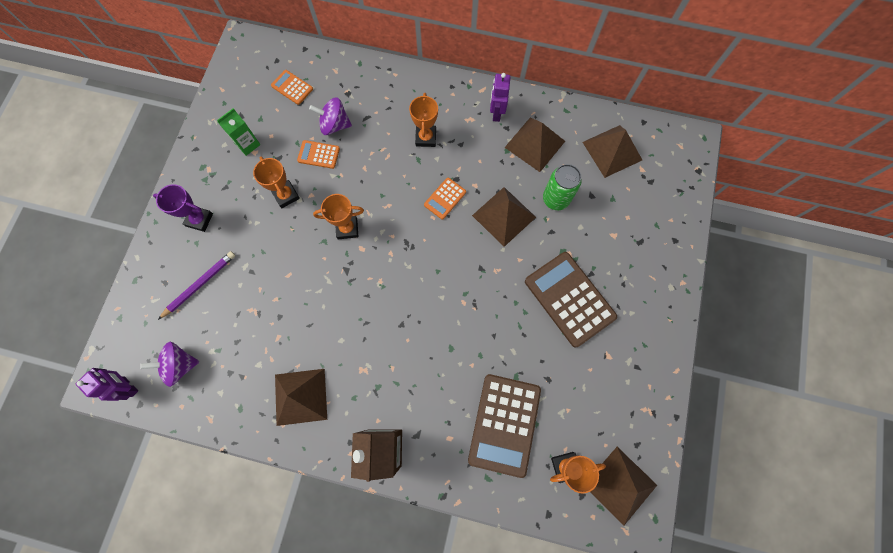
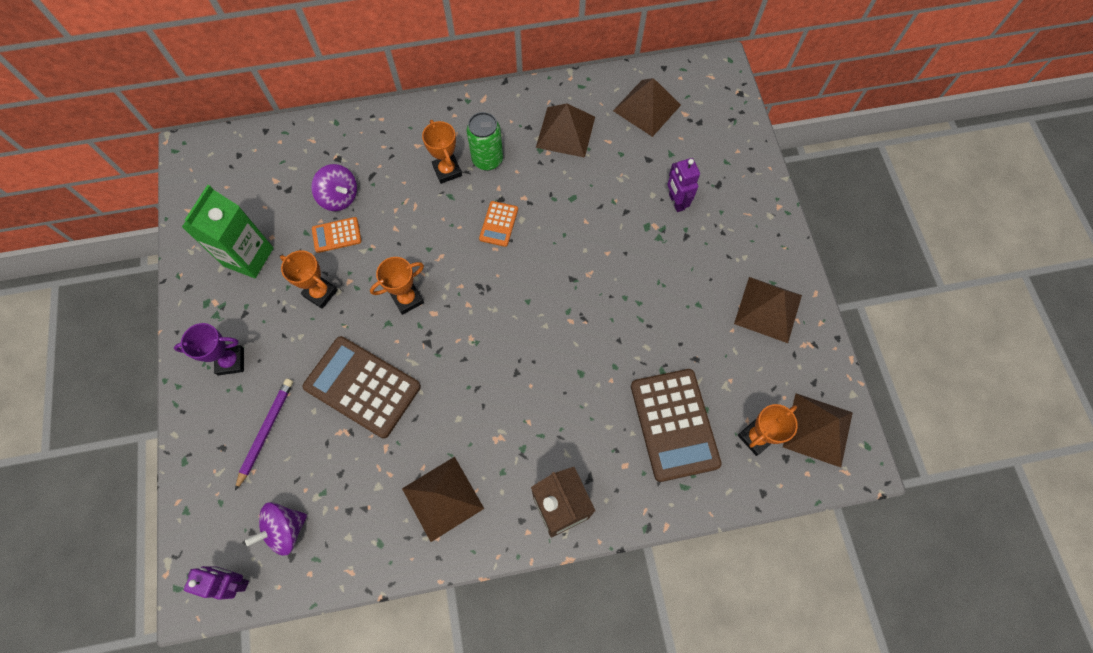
camera: 25 degrees left, 5 degrees down
(248, 144) = (248, 257): green carton -> green carton, size x1.66
(292, 87) = (271, 176): orange calculator -> none
(334, 125) = (339, 197): purple spinning top -> purple spinning top turned 120 degrees counterclockwise
(496, 113) = (510, 116): purple robot -> purple robot (676, 202)
(504, 216) = (569, 216): brown pyramid -> brown pyramid (768, 309)
(555, 199) = (614, 177): green can -> green can (487, 160)
(569, 299) = (677, 270): brown calculator -> brown calculator (362, 387)

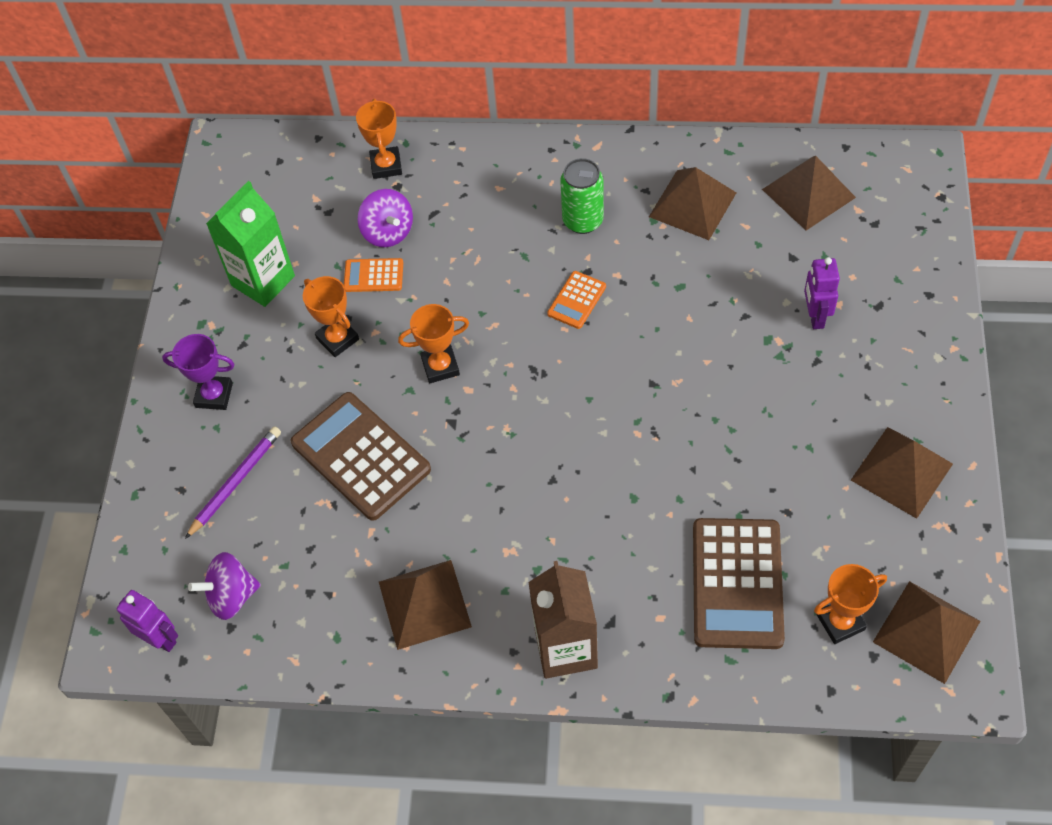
camera: 20 degrees right, 10 degrees down
(447, 170) = (528, 225): orange trophy -> orange trophy (386, 165)

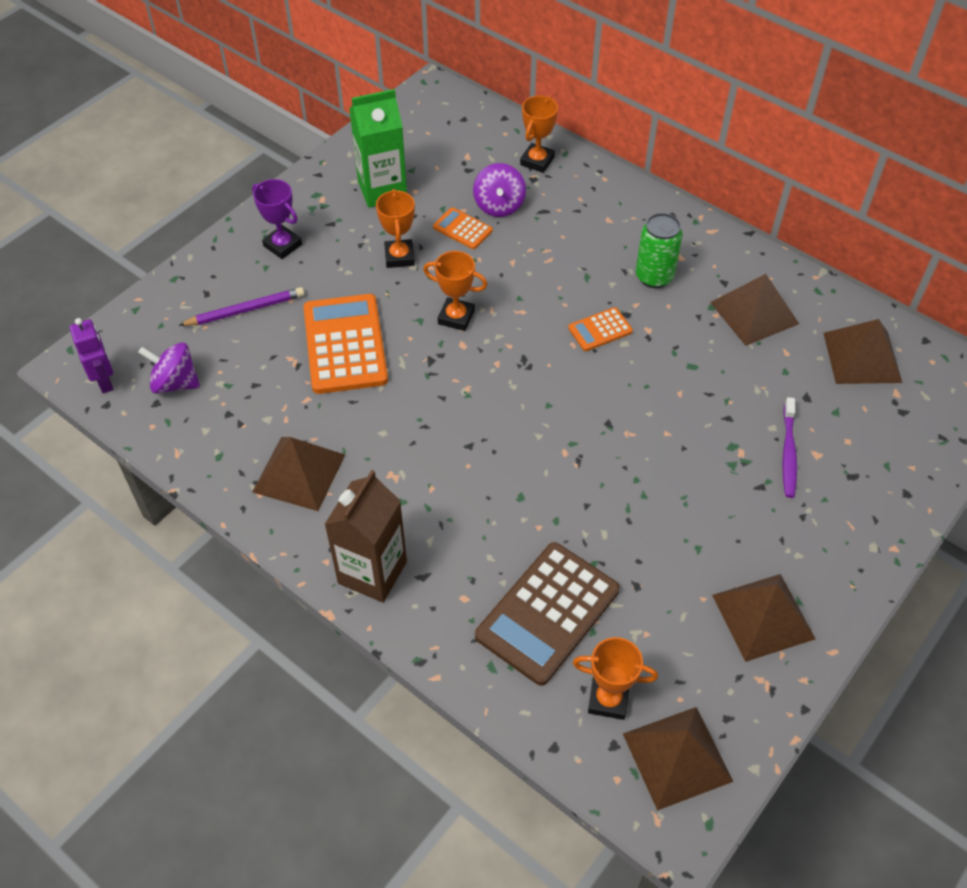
camera: 30 degrees right, 5 degrees down
(361, 456) = (345, 344): brown calculator -> orange calculator
(815, 316) = (788, 452): purple robot -> purple toothbrush

